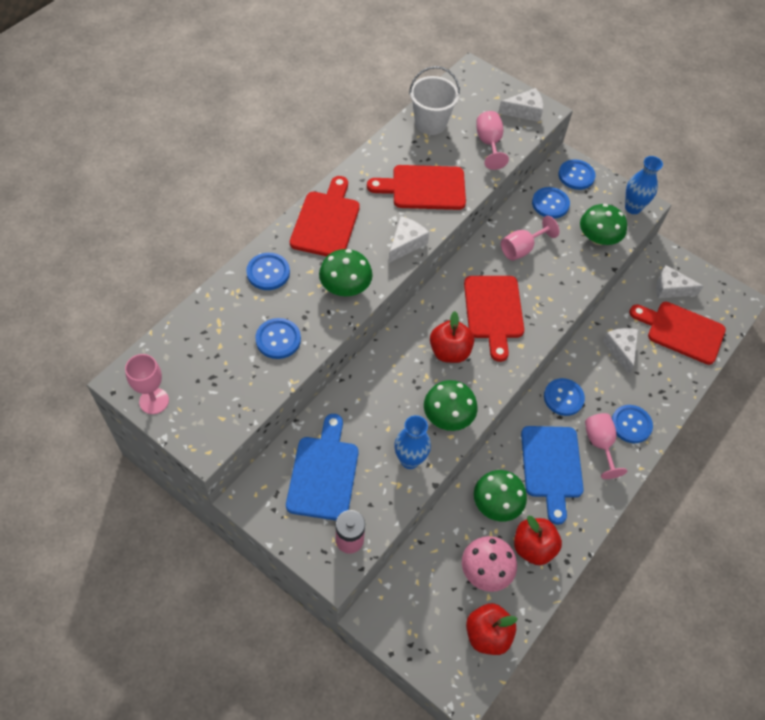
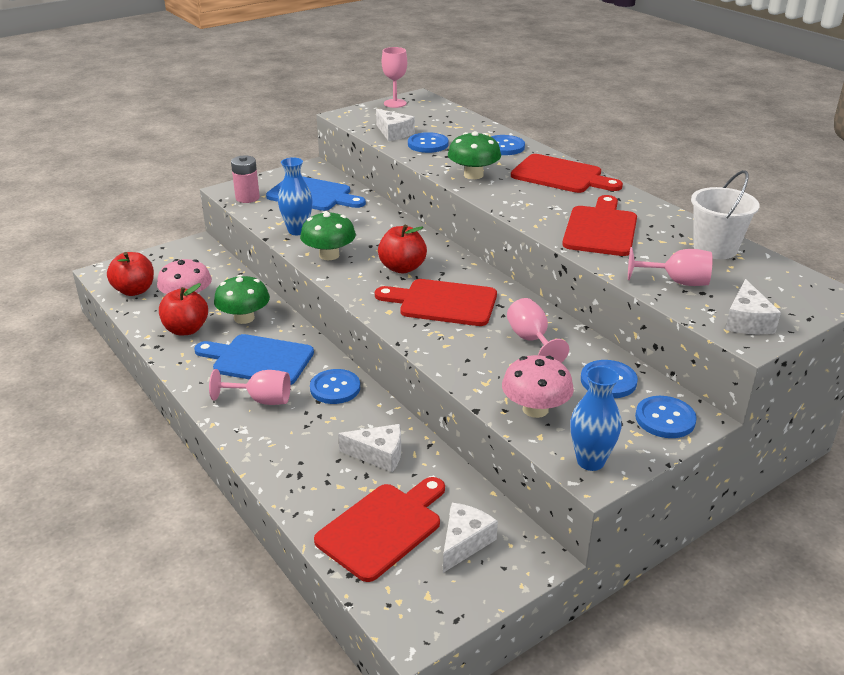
camera: 110 degrees right, 25 degrees down
(406, 243) = (519, 208): white cheese -> white cheese (393, 133)
(598, 238) = (535, 409): green mushroom -> pink mushroom
(631, 424) = (270, 432): blue button -> none

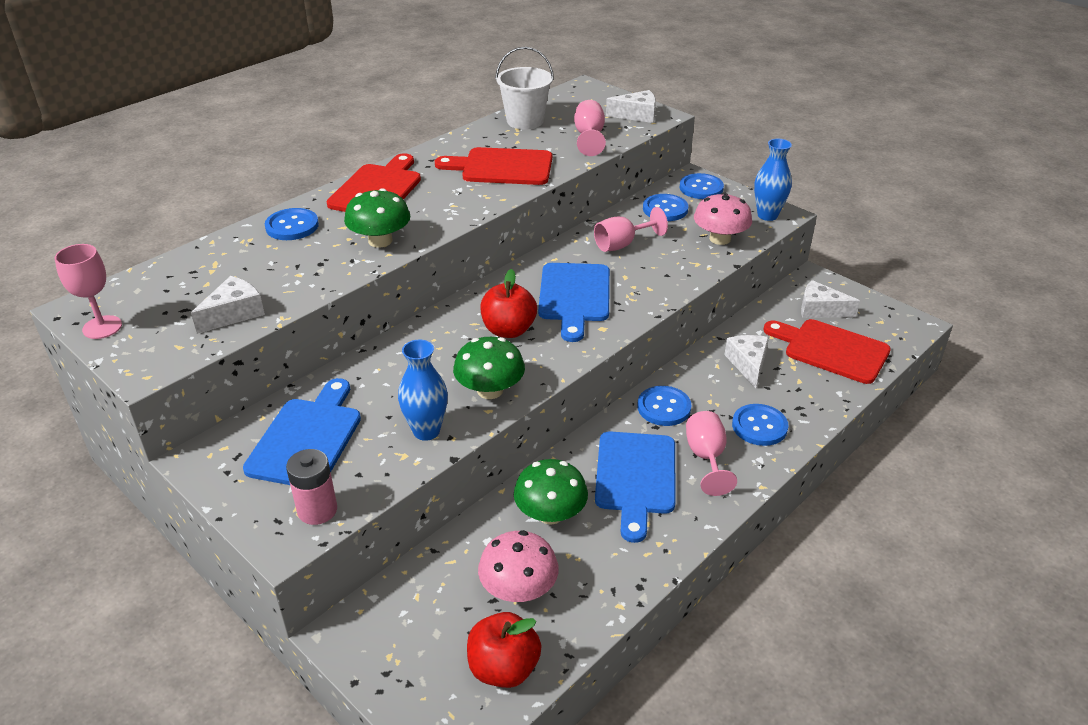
camera: 100 degrees left, 5 degrees up
(186, 329) = (593, 566): red apple -> none
(428, 144) = (280, 281): blue button -> blue button (759, 426)
(443, 303) = (574, 296): red cutting board -> blue cutting board

